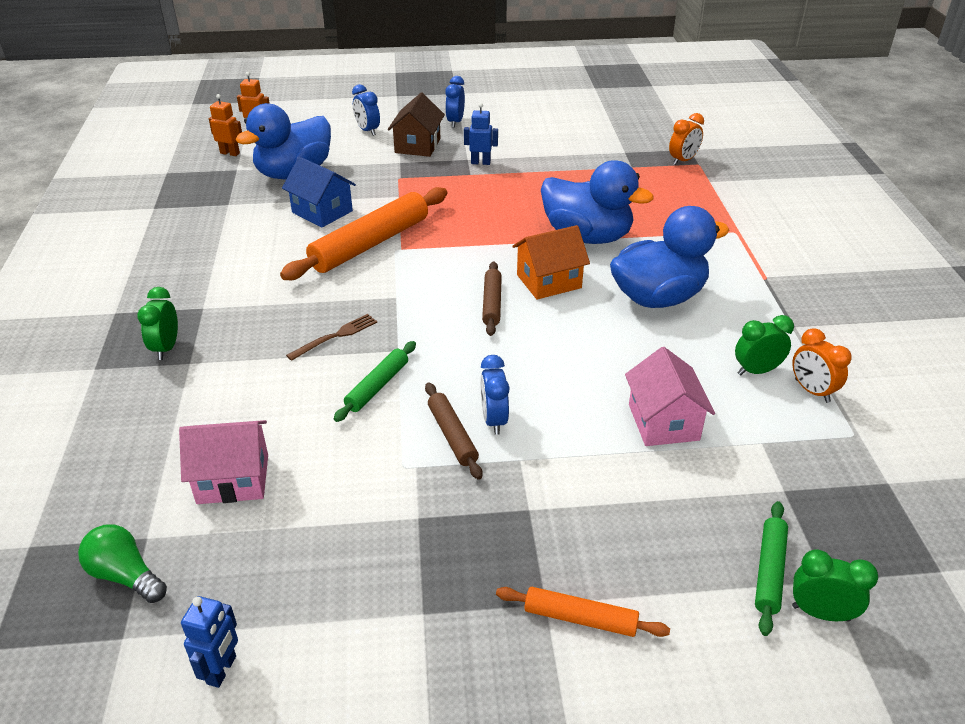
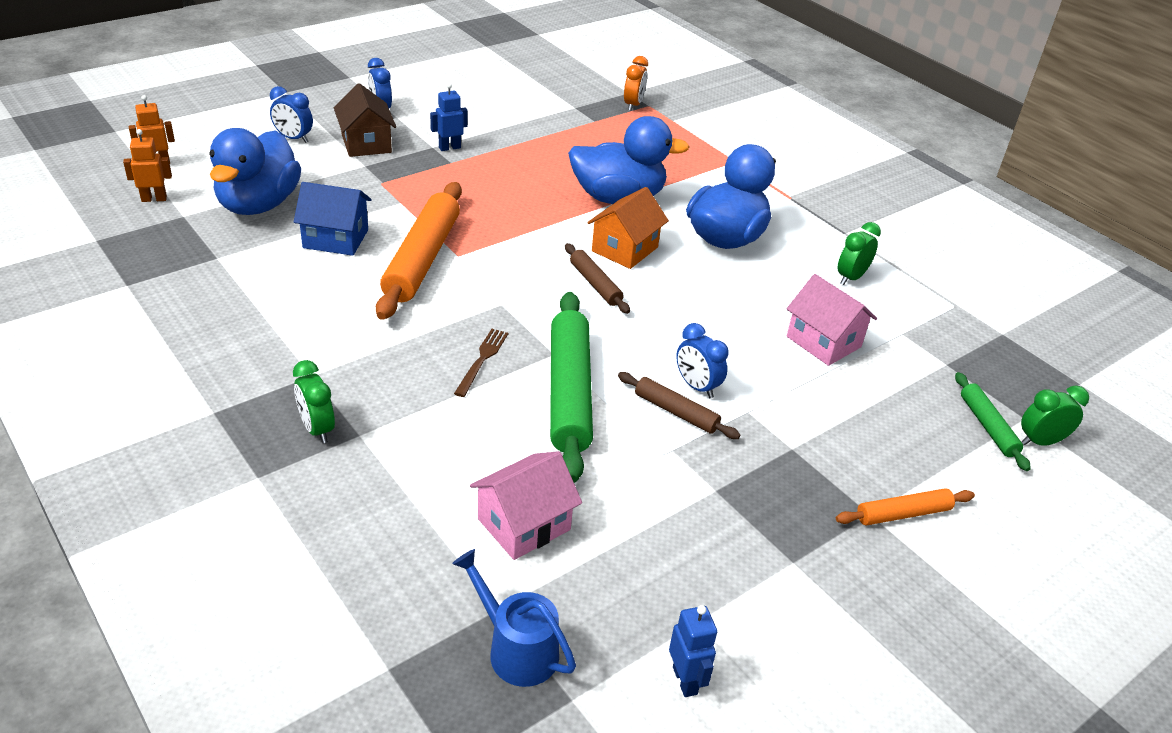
camera: 35 degrees left, 0 degrees up
(125, 575) = (516, 649): green light bulb -> blue watering can
(377, 386) = (569, 393): green rolling pin -> green rolling pin, size x1.96
(812, 391) = (900, 281): orange clock -> none

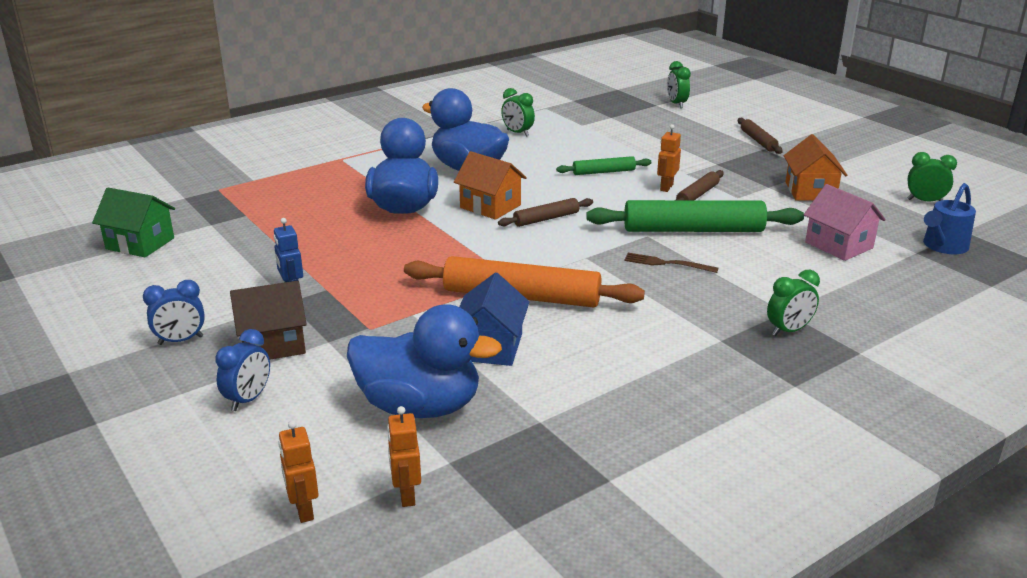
camera: 85 degrees left, 10 degrees down
(538, 82) = (140, 243): none -> green house
(633, 105) = (215, 196): orange clock -> none
(685, 680) = (925, 201): blue robot -> green clock
(696, 386) = (666, 187): blue clock -> orange robot
(706, 535) = (810, 191): none -> orange house
(823, 342) = (599, 147): pink house -> none
(903, 514) = (758, 141): orange rolling pin -> brown rolling pin
(987, 426) = (669, 114): green rolling pin -> green rolling pin (604, 172)

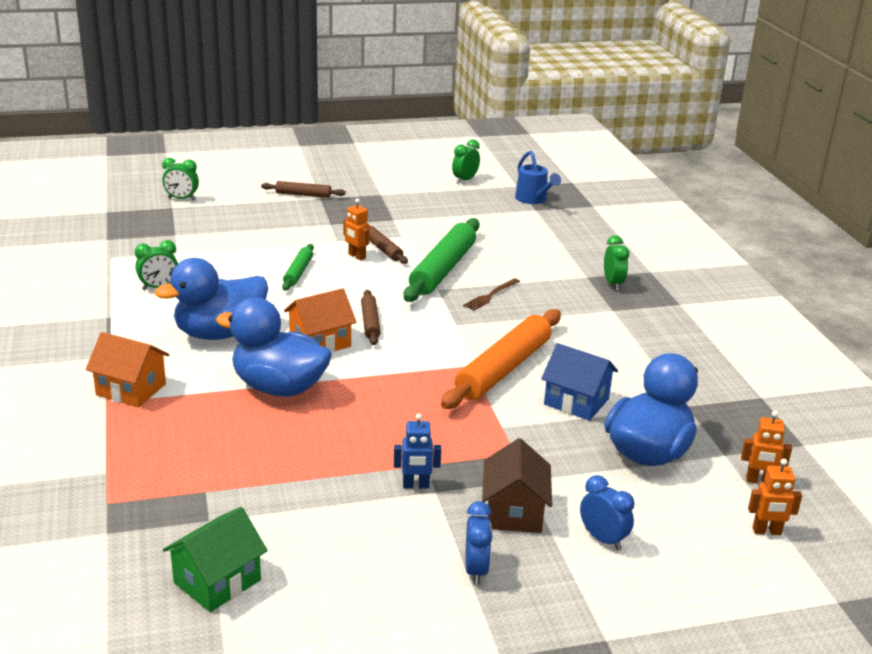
camera: 70 degrees left, 0 degrees up
(810, 191) = (415, 208): orange house -> orange house (131, 389)
(839, 245) = (507, 229): pink house -> none

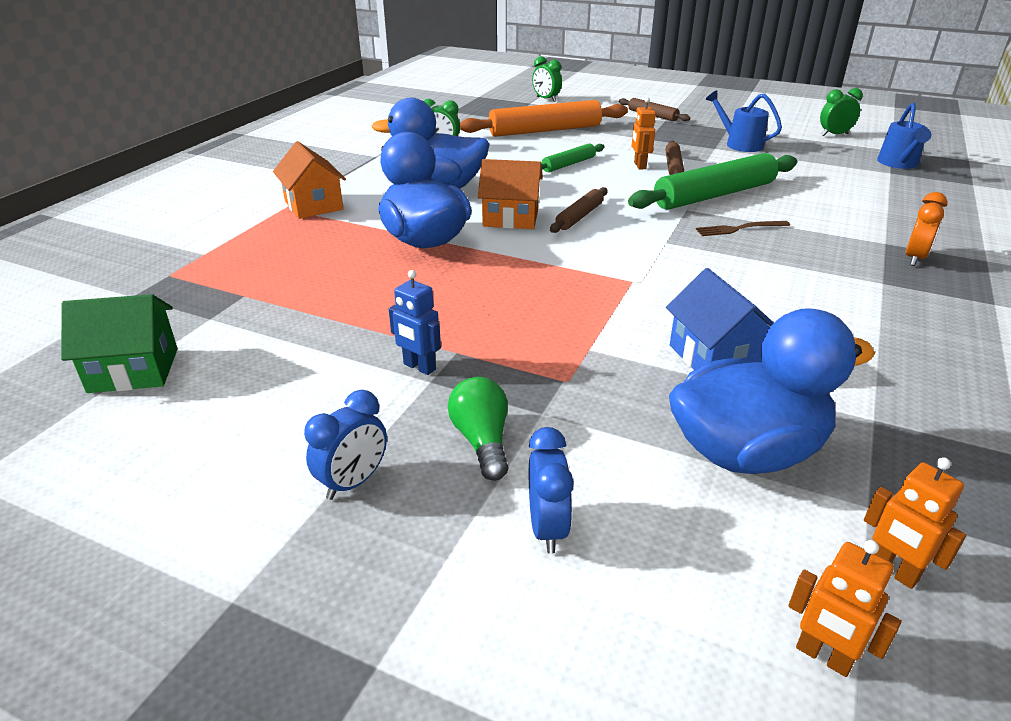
camera: 40 degrees right, 5 degrees up
(407, 210) = (739, 144): none -> blue watering can
(503, 369) = (666, 296): orange rolling pin -> orange rolling pin (545, 130)
(514, 512) = (482, 441): brown house -> green light bulb
(613, 284) = (914, 258): green clock -> orange clock

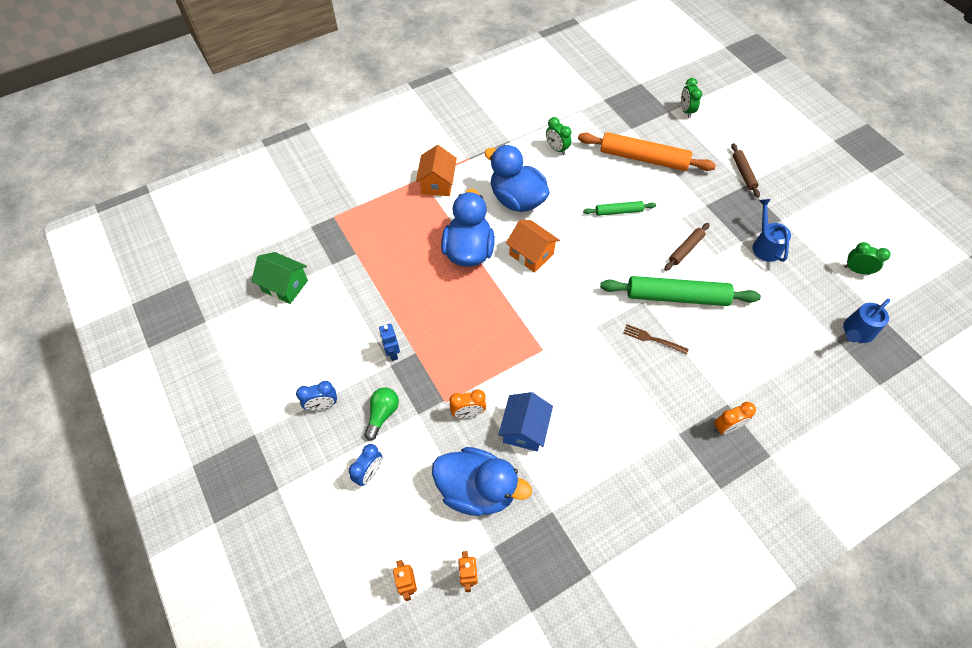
camera: 35 degrees right, 25 degrees up
(579, 216) = (571, 274): brown rolling pin -> none
(617, 377) = (468, 413): none -> orange clock
(639, 166) = (663, 237): orange robot -> none

